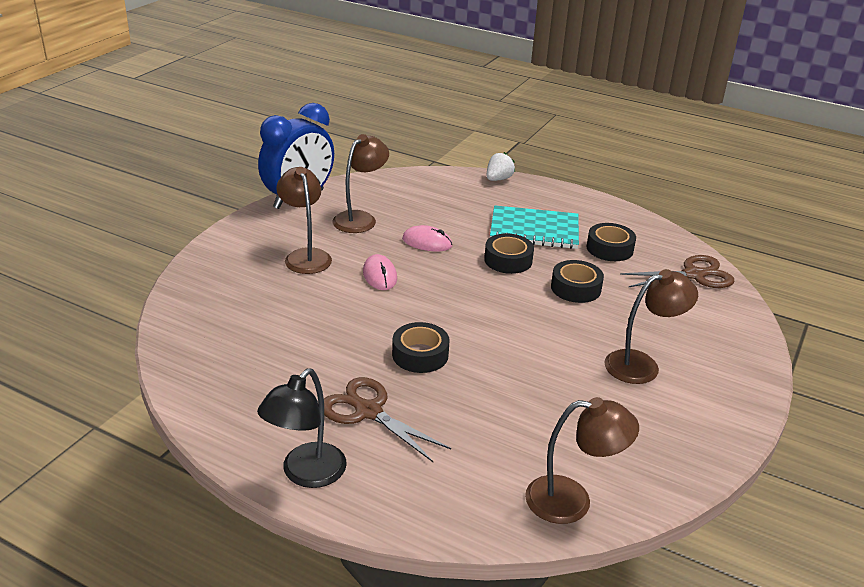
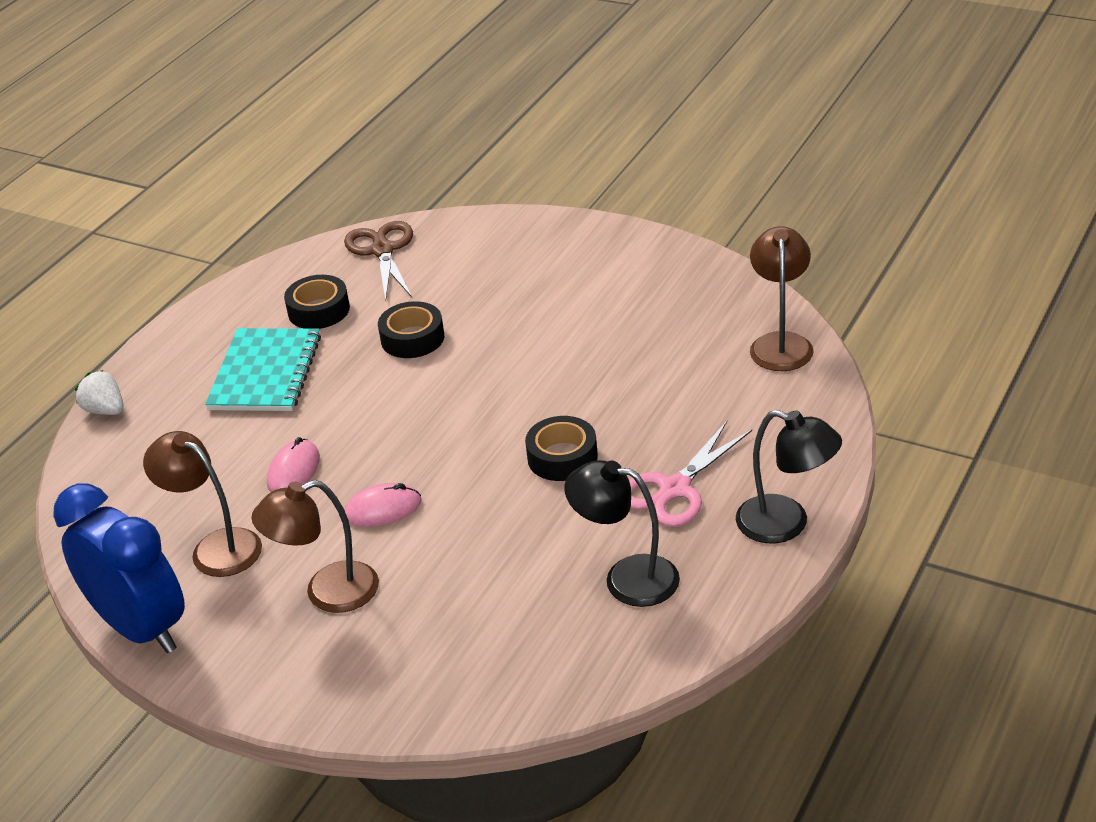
camera: 85 degrees left, 5 degrees up
(273, 379) = (626, 578): none -> black lamp
(368, 412) = (675, 489): brown scissors -> pink scissors
(508, 260) = (345, 394): black tape -> none
(642, 364) = (563, 295): brown lamp -> none

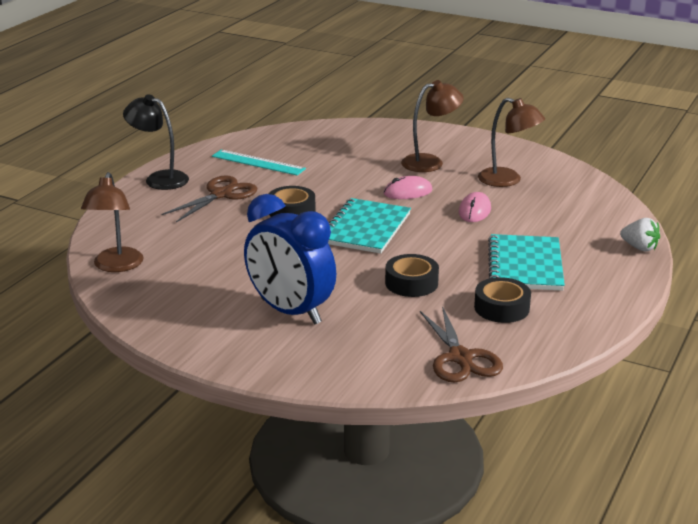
camera: 175 degrees right, 10 degrees down
(141, 628) = (532, 153): blue clock -> blue clock (290, 311)
(458, 427) = (365, 228): none -> turquoise notebook
(626, 578) = (258, 162): black lamp -> turquoise ruler
(675, 489) = (221, 194): pink scissors -> brown scissors

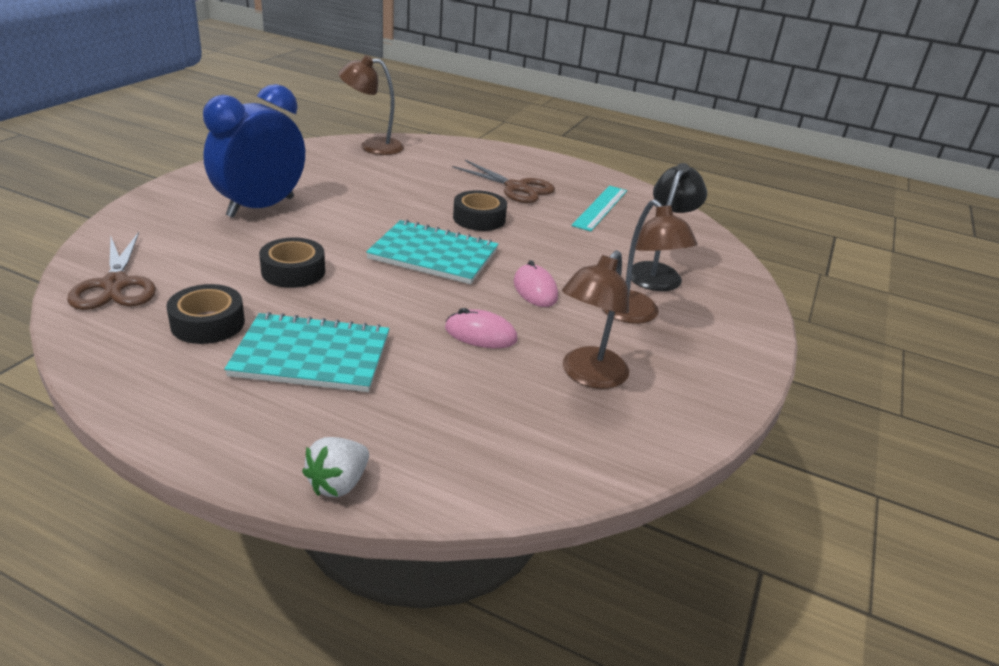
camera: 85 degrees right, 5 degrees up
(159, 179) = (549, 164): black lamp -> black lamp (657, 272)
(460, 357) = (115, 284): brown scissors -> brown scissors turned 90 degrees counterclockwise

